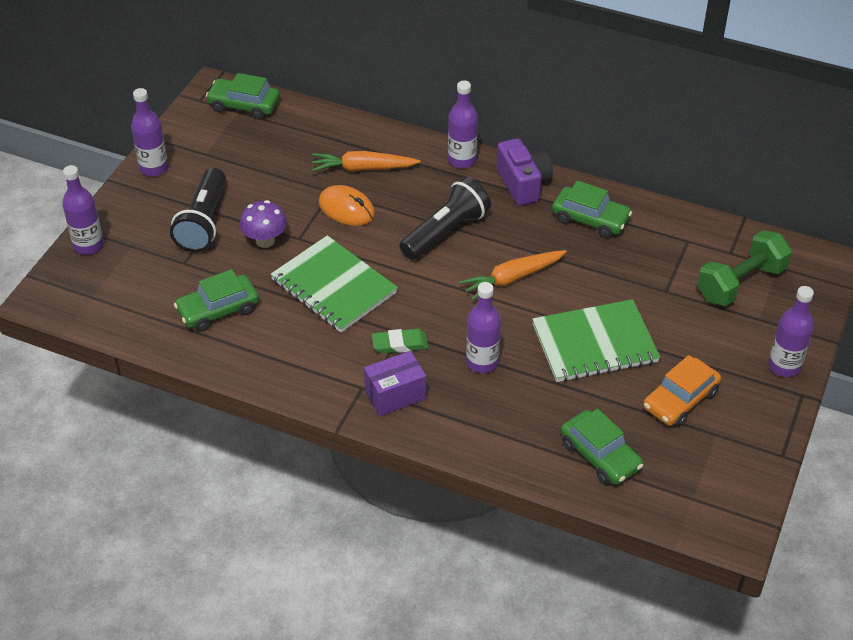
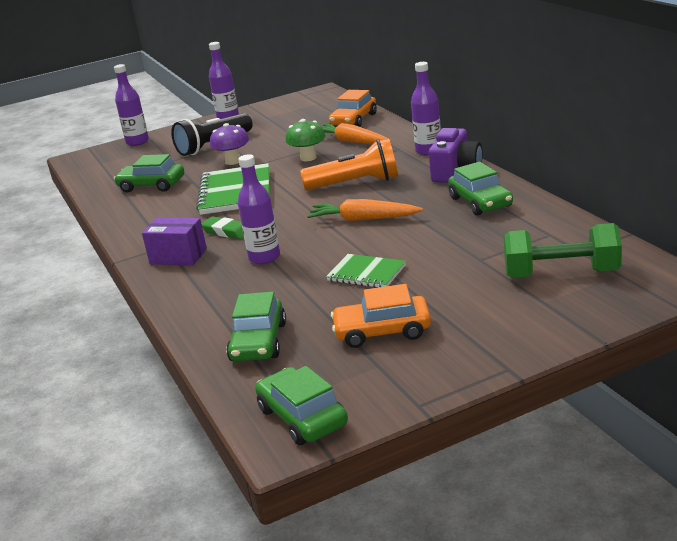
camera: 45 degrees right, 20 degrees down
(244, 105) = (326, 101): green car -> green car (302, 417)
(321, 132) = (354, 120): none -> orange car
(346, 209) = (308, 158): orange mouse -> green mushroom
(446, 232) = (355, 184): black flashlight -> orange flashlight
(594, 344) = (366, 273): green notebook -> green notebook, size x0.57
(784, 366) = (520, 342): purple bottle -> none

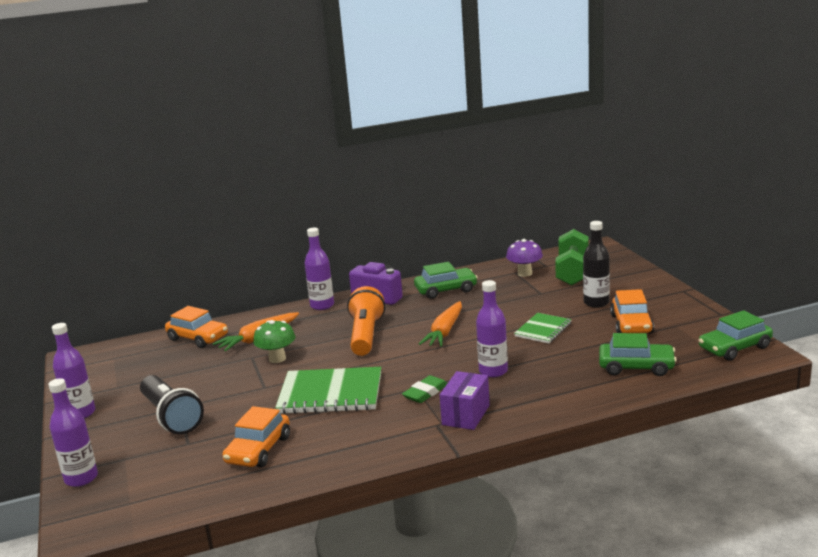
camera: 85 degrees left, 5 degrees down
(151, 185) = (258, 450): green car -> orange car
(233, 161) = (239, 401): purple mushroom -> purple mushroom (525, 273)
(452, 301) = (596, 303): none -> black bottle

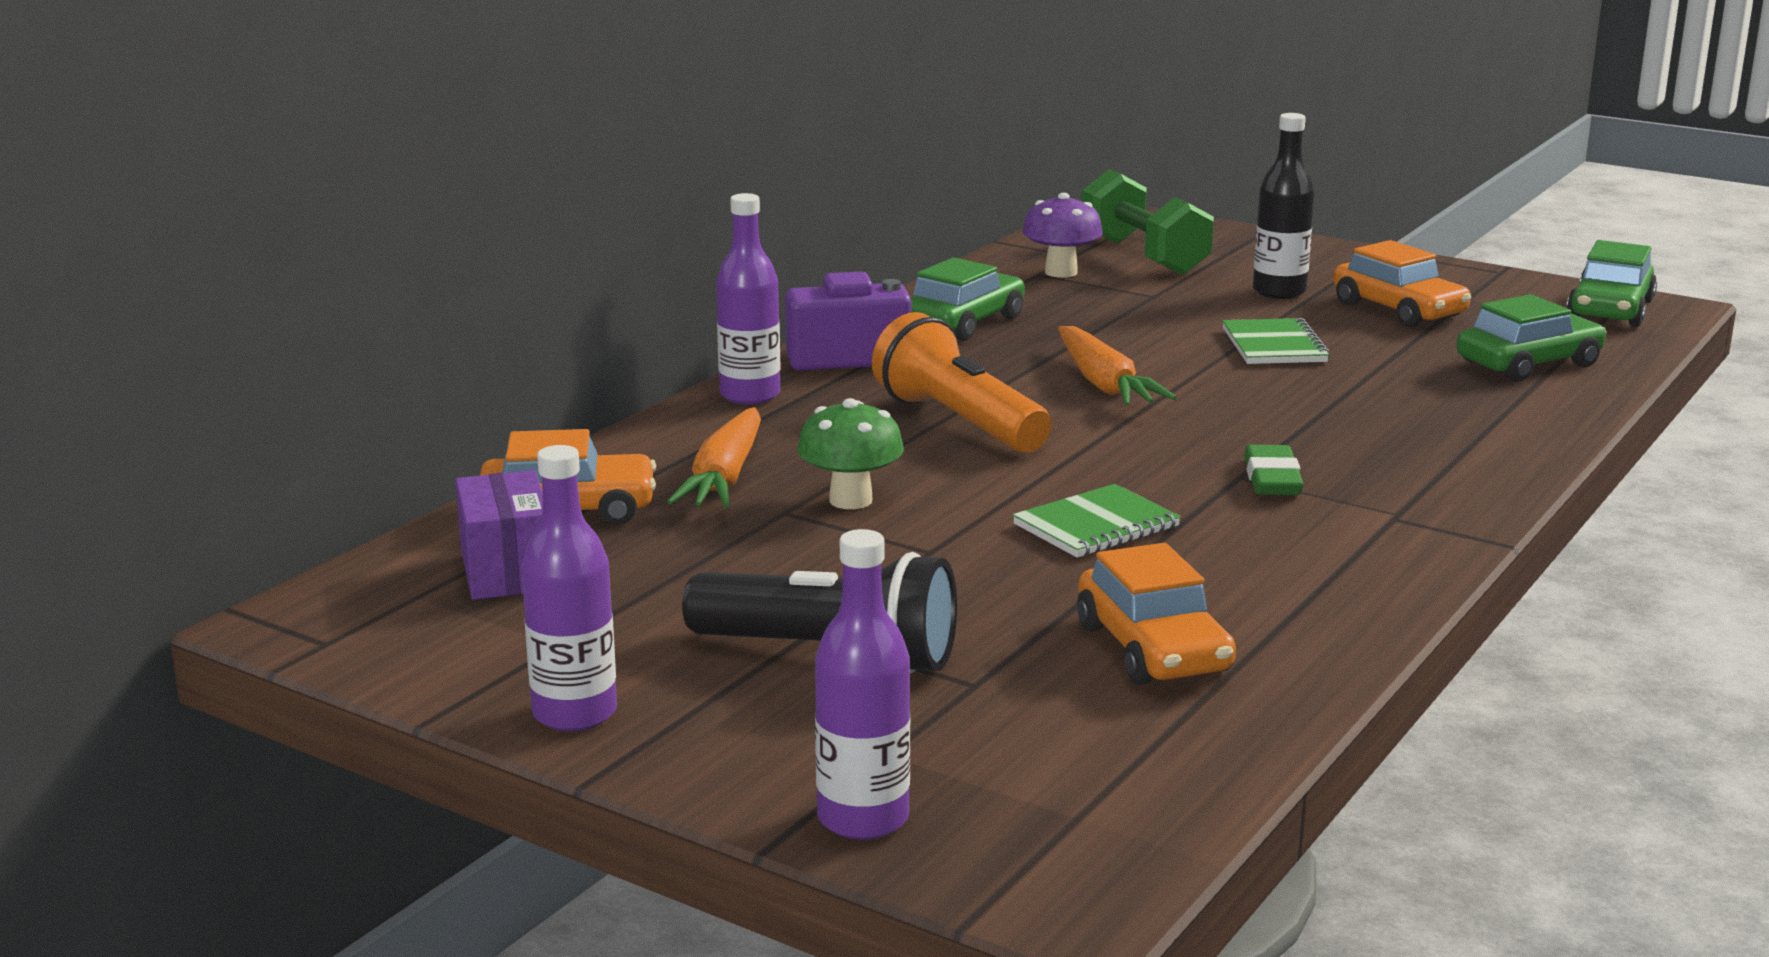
camera: 40 degrees left, 0 degrees up
(330, 394) = (1096, 526): green notebook -> green notebook, size x0.57
(466, 415) = (1411, 491): purple box -> purple box (507, 571)
(493, 371) = (1320, 421): purple bottle -> none

